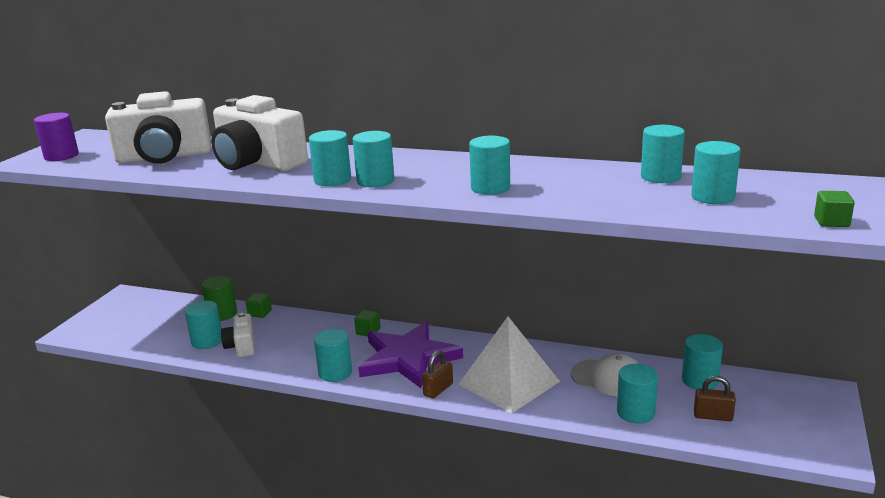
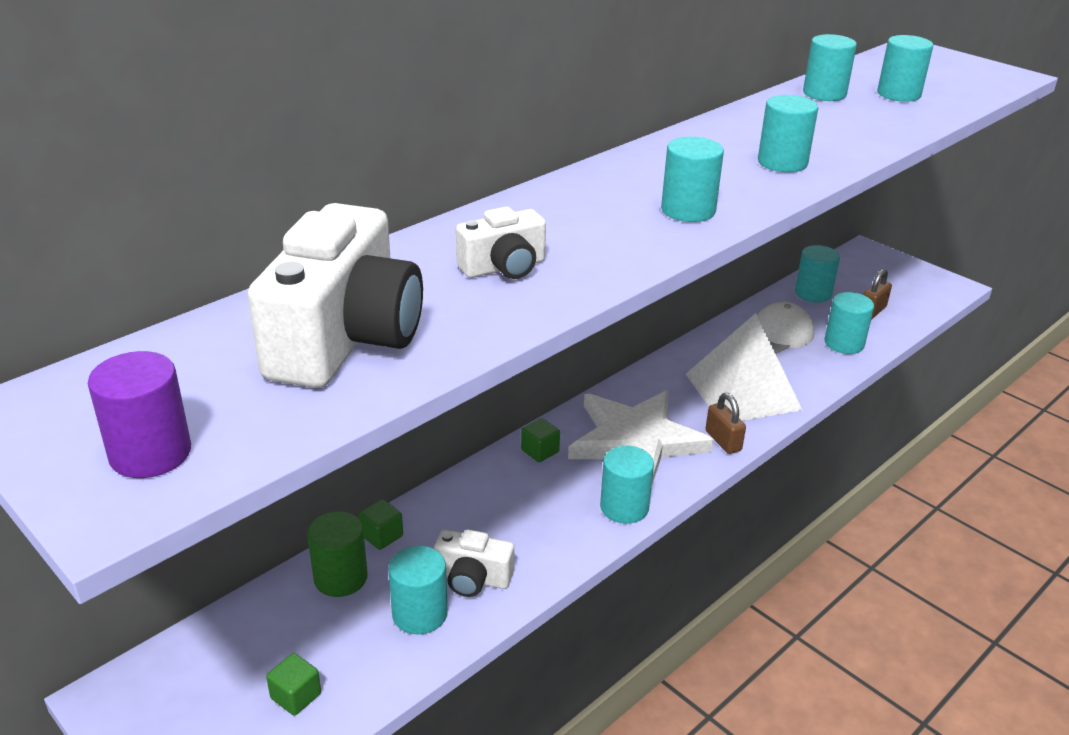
camera: 65 degrees left, 10 degrees up
(257, 163) = (504, 267): white camera -> white camera, size x0.52
(332, 180) = (652, 233): turquoise cylinder -> none
(408, 358) = (636, 440): purple star -> white star
(831, 222) = (989, 81): green cube -> green cube (296, 696)

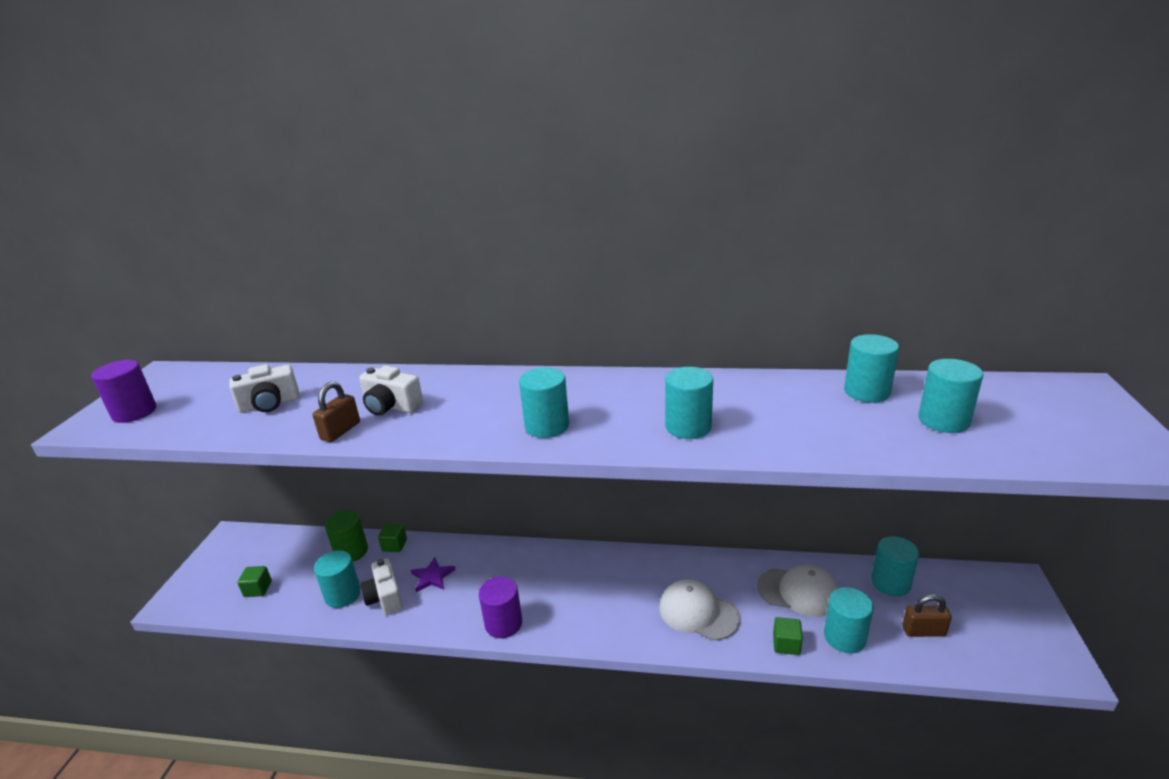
camera: 55 degrees right, 5 degrees down
(345, 339) = (270, 404): white camera -> white camera, size x0.52
(484, 527) = (432, 576): none -> purple star
(540, 451) = (523, 557): green cube -> green cube (786, 644)
(624, 507) = (503, 623): turquoise cylinder -> purple cylinder
(636, 440) = (578, 591): white star -> none
(723, 441) = (625, 633): brown padlock -> brown padlock (340, 431)
(743, 391) = (698, 612): white pyramid -> white cap

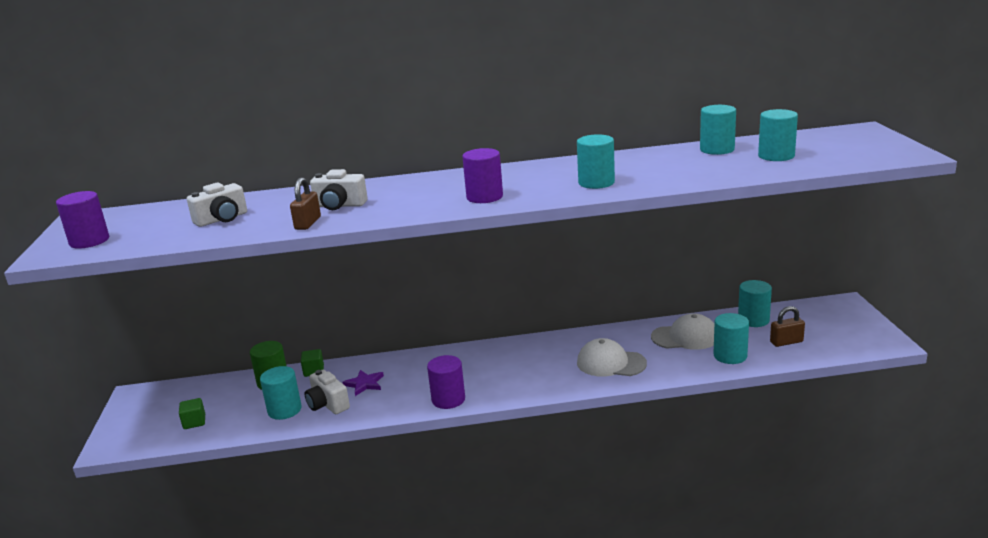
camera: 15 degrees left, 5 degrees down
(547, 426) = (484, 197): turquoise cylinder -> purple cylinder
(786, 644) = (688, 368): green cube -> none

